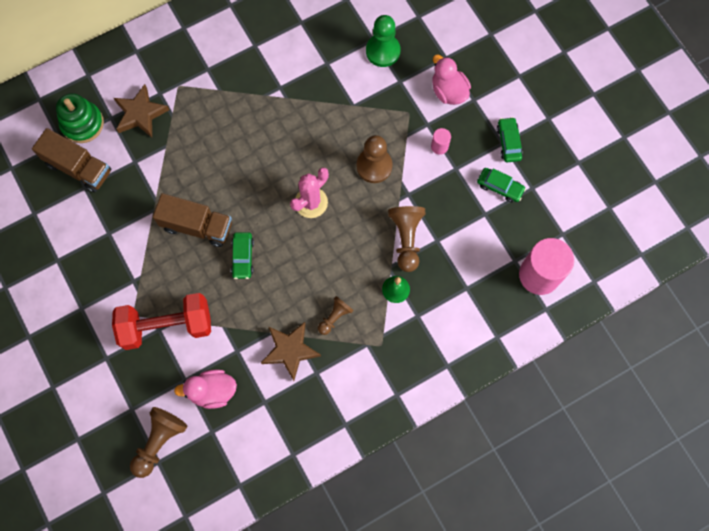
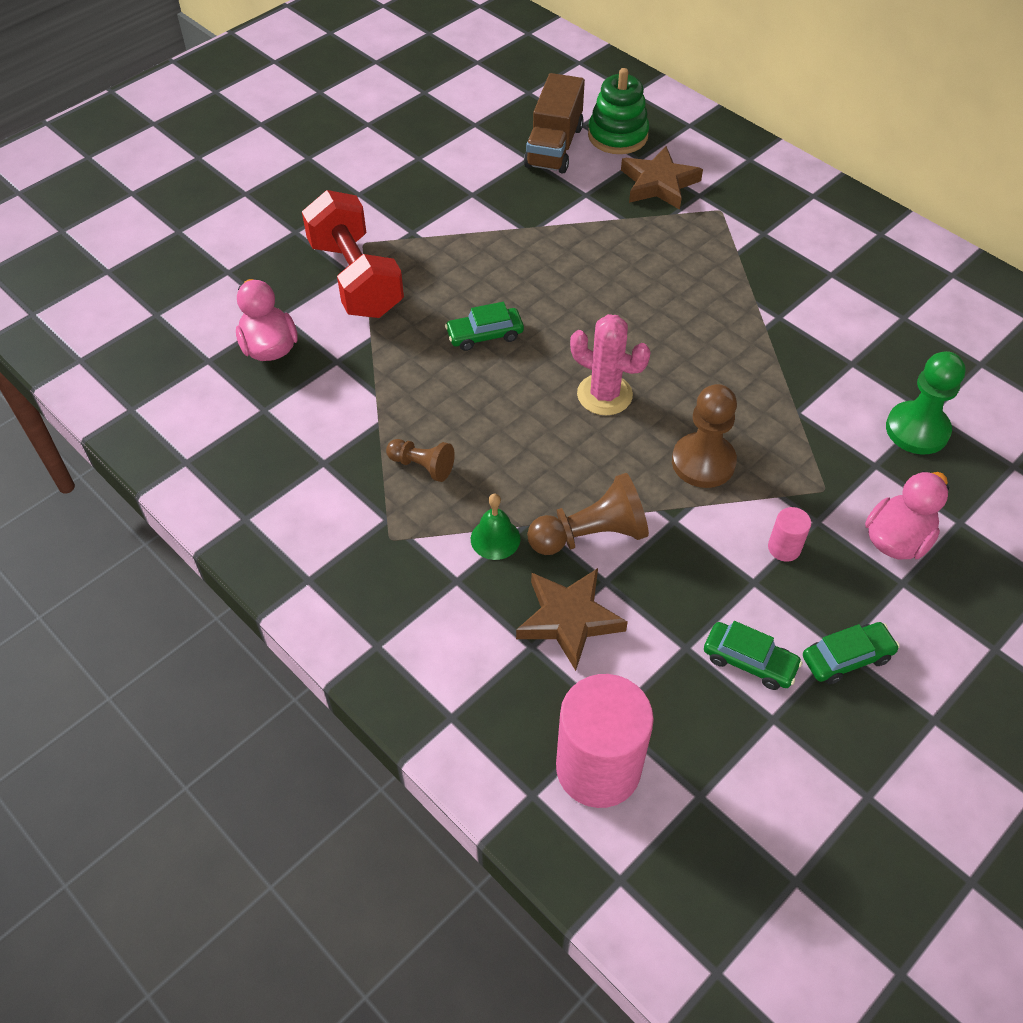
camera: 75 degrees right, 20 degrees down
(159, 442) = (185, 309): brown pawn -> none
(197, 226) = (515, 276): brown truck -> none
(290, 350) = (352, 422): brown star -> brown star (569, 619)
(500, 187) = (749, 661): green car -> green car turned 75 degrees counterclockwise

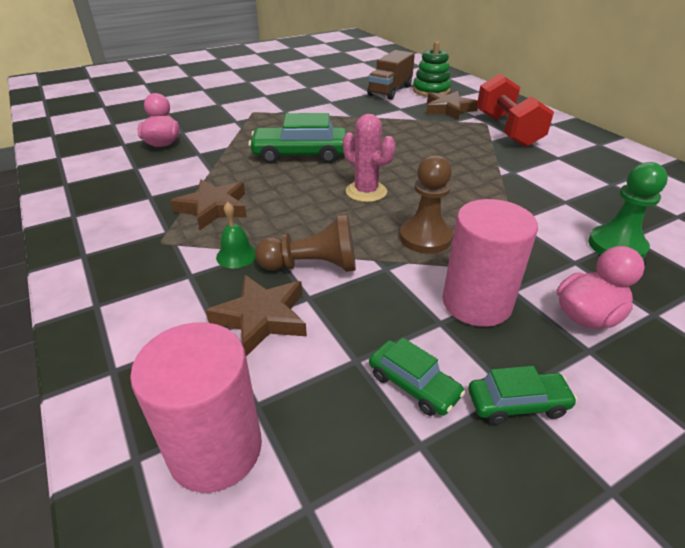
camera: 15 degrees right, 15 degrees down
(355, 279) = (237, 124): red dumbbell -> red dumbbell (507, 130)
(422, 466) = (213, 208): brown pawn -> brown star
(485, 335) = (300, 155): green car -> green car, size x1.83
(784, 548) = (476, 303): pink cylinder -> pink cylinder, size x2.26

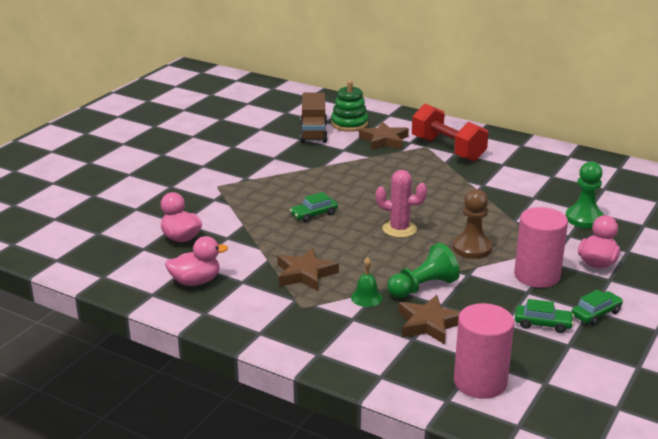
camera: 30 degrees left, 10 degrees down
(114, 183) = (195, 281): none -> pink duck
(300, 155) = (314, 214): green car -> green car, size x0.55
(313, 266) = (423, 287): brown pawn -> green pawn

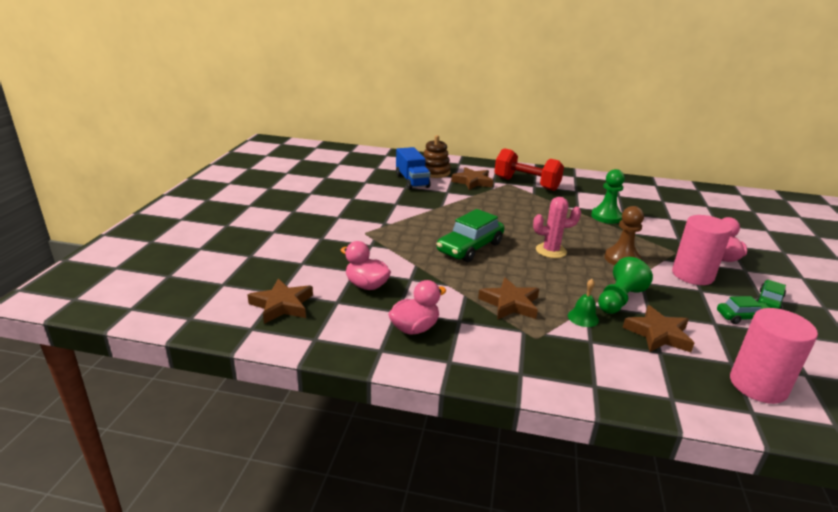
camera: 20 degrees left, 0 degrees up
(93, 244) = (282, 305): none -> brown star
(313, 132) = (412, 181): brown truck -> blue truck
(314, 214) = (470, 247): green car -> green car, size x1.83
(349, 124) = (434, 172): green stacking toy -> brown stacking toy
(584, 218) = (674, 224): green pawn -> green pawn (606, 217)

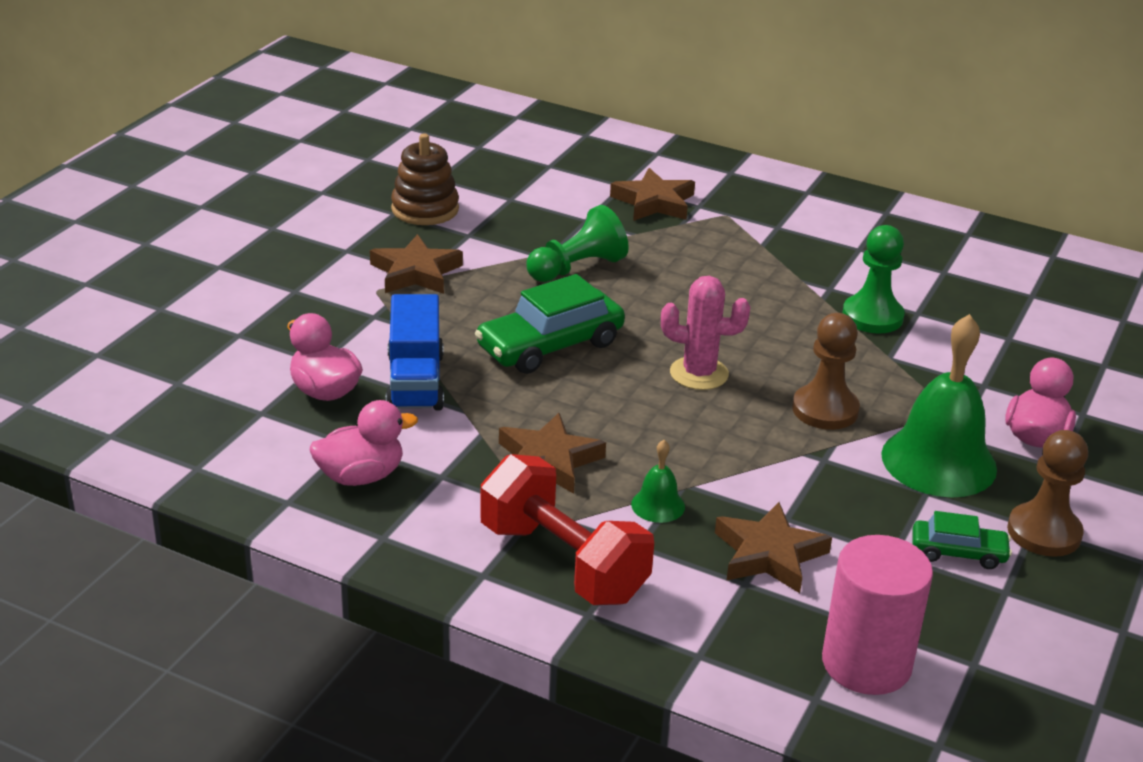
camera: 15 degrees right, 5 degrees up
(282, 305) = (173, 405): brown star -> brown star (415, 272)
(412, 181) = (531, 186): blue truck -> blue truck (415, 381)
(434, 172) = (591, 170): brown stacking toy -> brown stacking toy (425, 209)
(526, 184) = (763, 220): red dumbbell -> red dumbbell (563, 563)
(619, 300) = (751, 485): green pawn -> green pawn (577, 268)
(692, 275) = (939, 461): pink cylinder -> green bell
(769, 301) = (1044, 532): green car -> brown pawn

